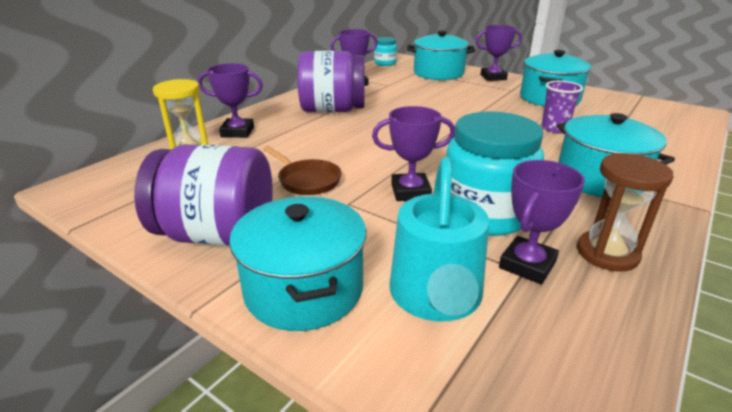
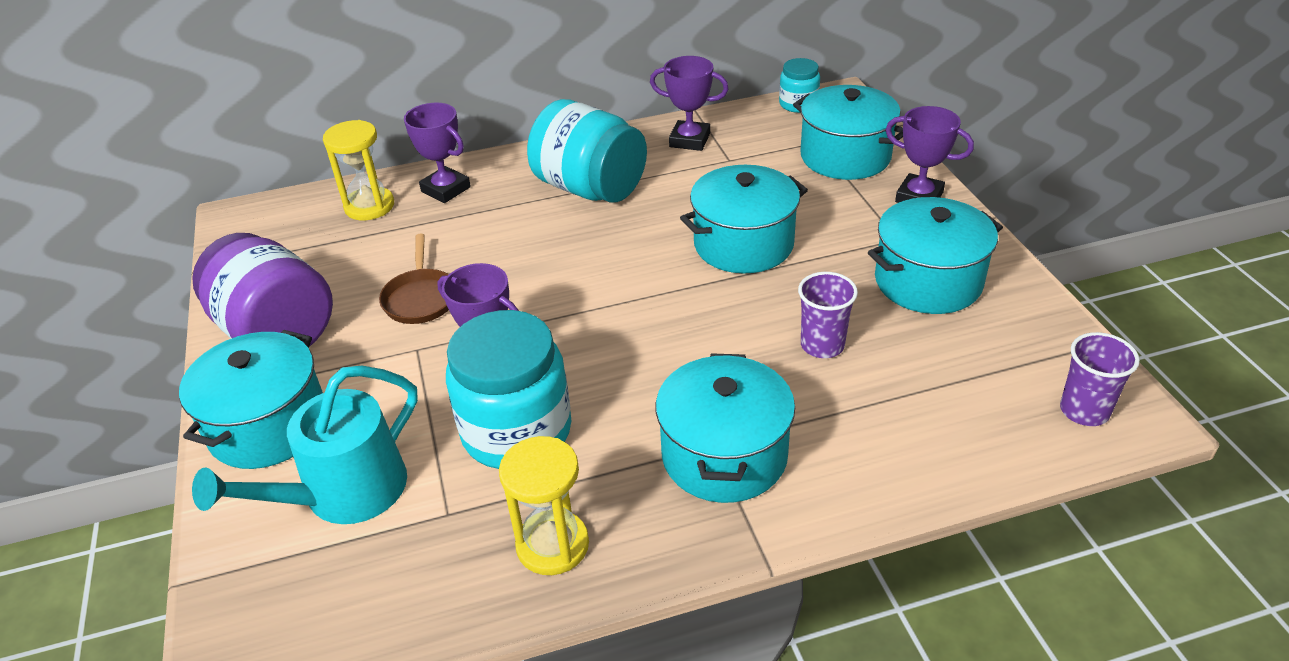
camera: 40 degrees right, 10 degrees up
(332, 110) = (590, 188): purple jar -> turquoise jar
(451, 108) = (743, 244): none -> turquoise pot
(527, 265) = (461, 510): purple trophy -> none
(607, 253) = (552, 545): brown hourglass -> yellow hourglass
(678, 115) = (1084, 410): none -> purple cup

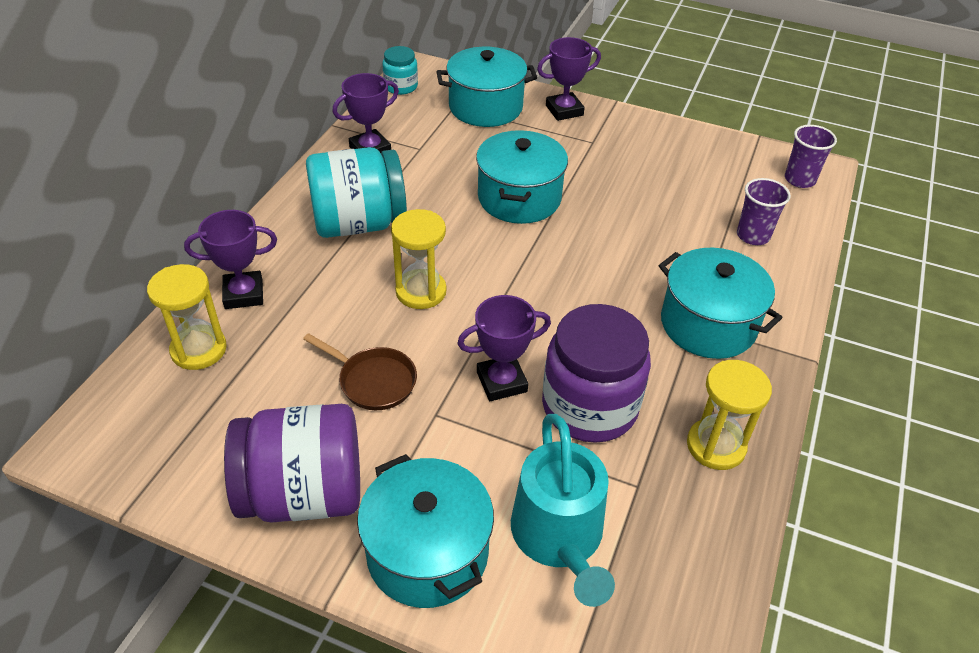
camera: 55 degrees left, 5 degrees up
(517, 431) = (589, 406): turquoise jar -> purple jar
(549, 262) = (421, 291): none -> yellow hourglass
(822, 345) = (653, 228): purple cup -> purple cup (753, 236)
(928, 281) = (643, 157): turquoise pot -> none

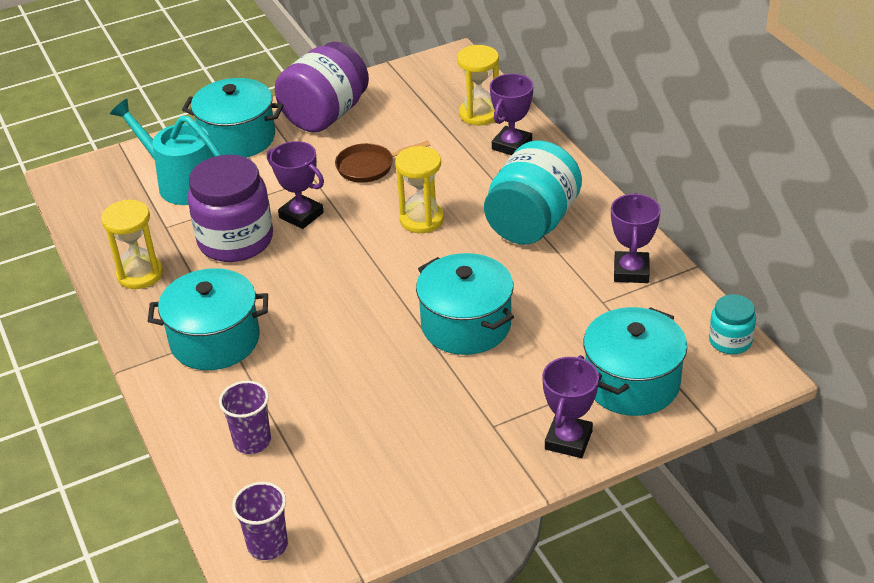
camera: 135 degrees right, 5 degrees down
(501, 382) = (301, 215): purple trophy -> purple trophy turned 75 degrees counterclockwise

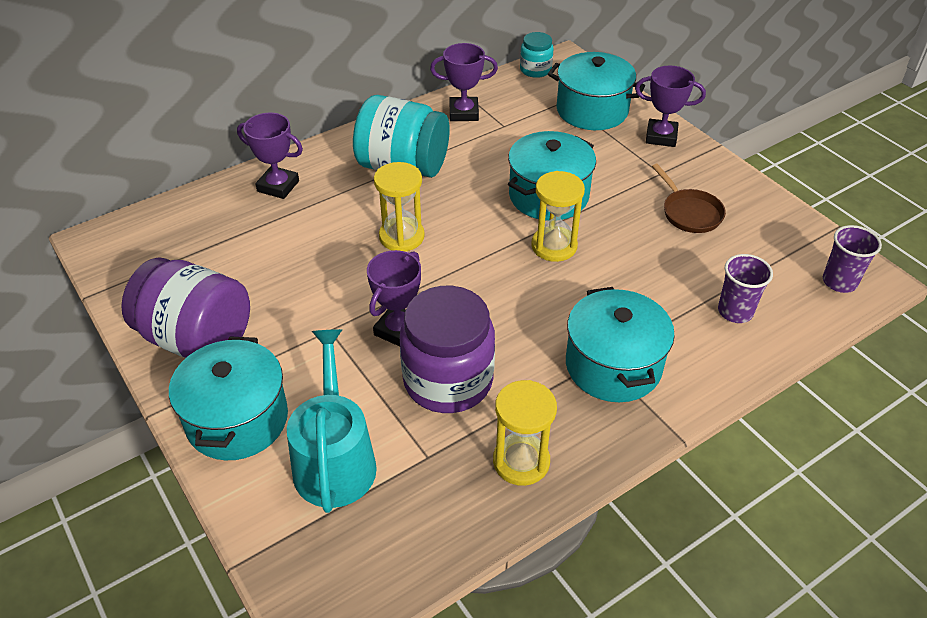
camera: 100 degrees left, 5 degrees up
(182, 183) = (334, 460): turquoise watering can -> turquoise watering can turned 150 degrees clockwise
(369, 167) = (308, 286): brown pan -> brown pan (689, 213)
(479, 114) = (217, 212): yellow hourglass -> yellow hourglass (554, 246)

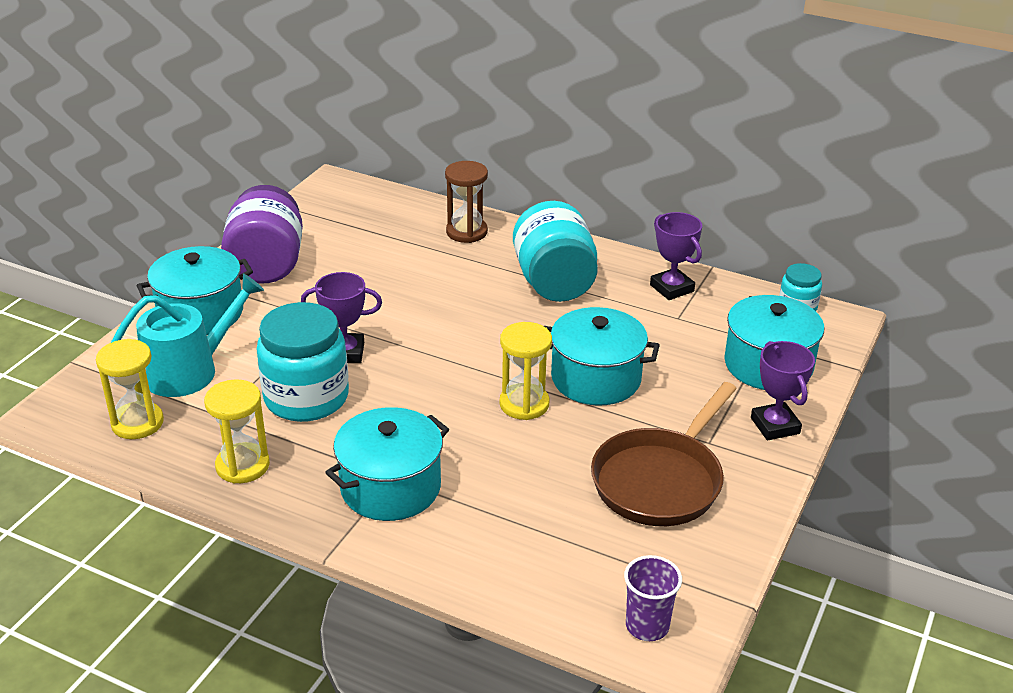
camera: 60 degrees right, 10 degrees down
(278, 186) = (466, 232): purple trophy -> brown hourglass
(401, 237) = (460, 315): yellow hourglass -> yellow hourglass (137, 423)
(448, 380) = (306, 398): purple jar -> turquoise jar
(689, 213) = (660, 480): brown pan -> brown pan, size x1.77
(735, 311) = (529, 552): purple cup -> none

